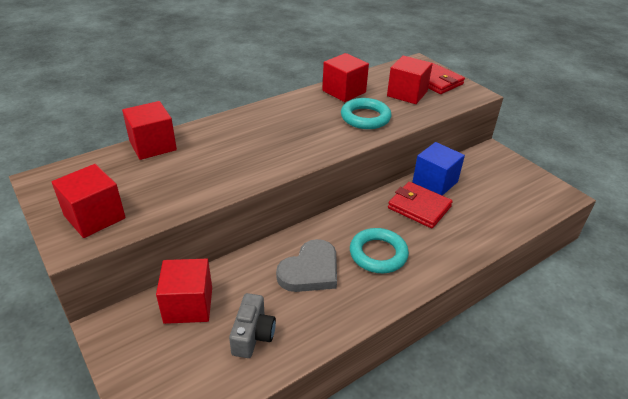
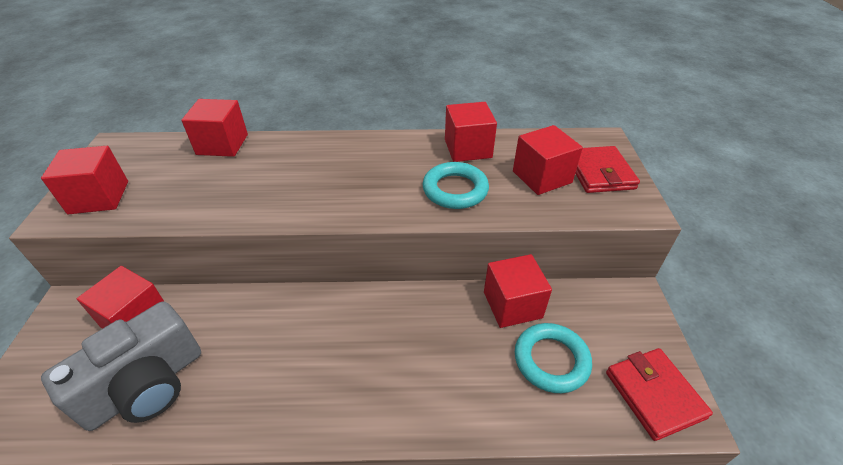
camera: 35 degrees right, 5 degrees up
(253, 335) = (146, 386): grey camera -> grey camera, size x1.80
(310, 270) = (267, 344): grey heart -> none
(378, 254) = (352, 364): turquoise ring -> turquoise ring (551, 360)
(419, 207) = (459, 329): red wallet -> red wallet (654, 394)
(435, 182) = (512, 305): blue cube -> red cube

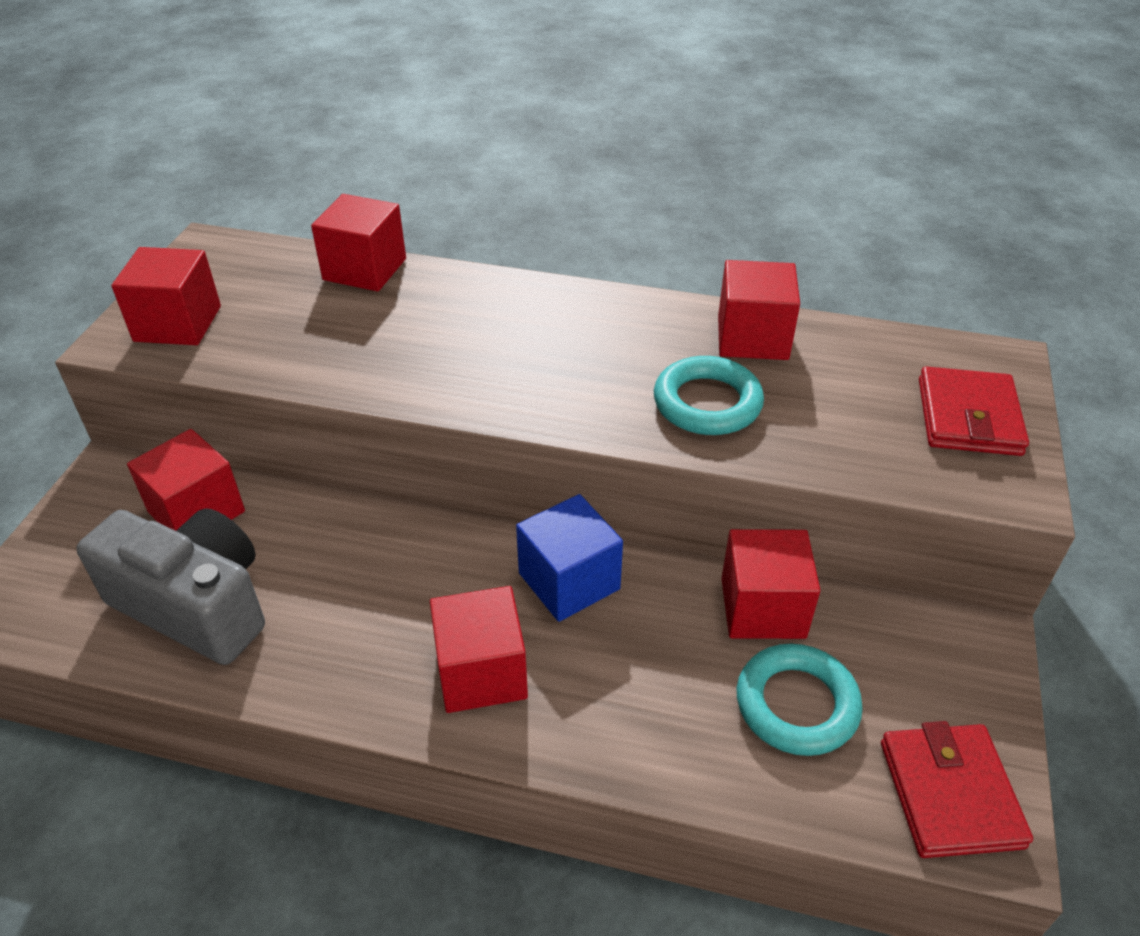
camera: 15 degrees right, 0 degrees up
(146, 386) = (195, 605): grey camera -> grey camera turned 120 degrees counterclockwise
(394, 313) = (569, 581): none -> blue cube
(542, 177) = (862, 407): red cube -> red cube (481, 672)

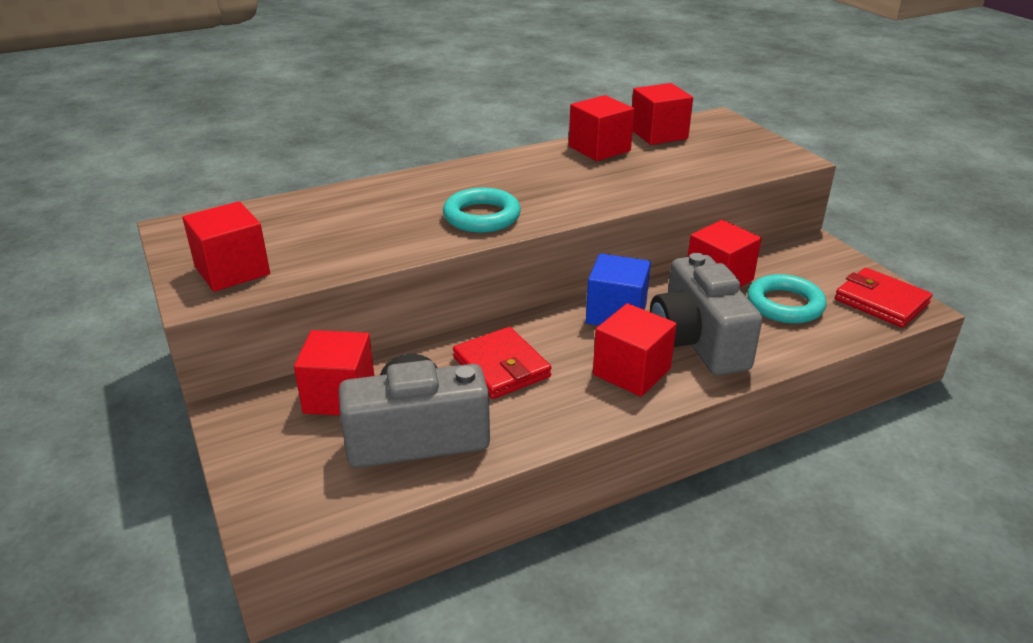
camera: 40 degrees left, 10 degrees down
(364, 269) = (323, 198): red cube -> red cube (658, 134)
(609, 683) = (697, 341): none -> grey camera
(707, 403) = (621, 180): turquoise ring -> turquoise ring (481, 217)
(968, 417) = (737, 142): red wallet -> red wallet (501, 367)

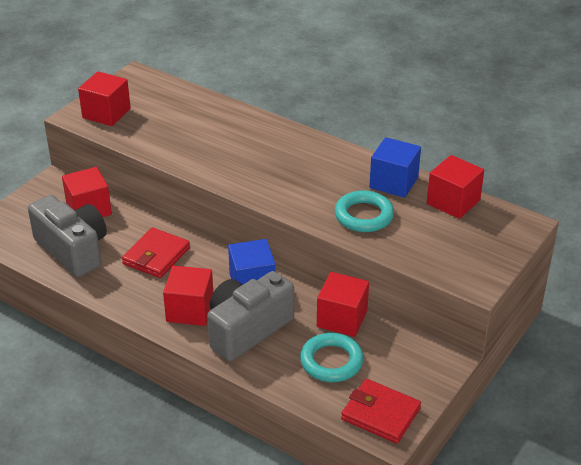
camera: 60 degrees right, 5 degrees up
(481, 217) = (238, 169): turquoise ring -> turquoise ring (364, 216)
(599, 149) = (394, 182): red cube -> blue cube
(881, 301) = (380, 414): red wallet -> red wallet turned 75 degrees counterclockwise

